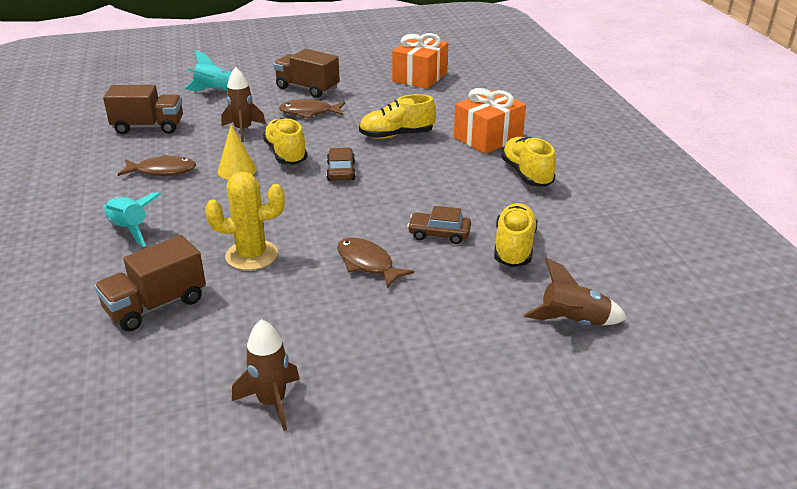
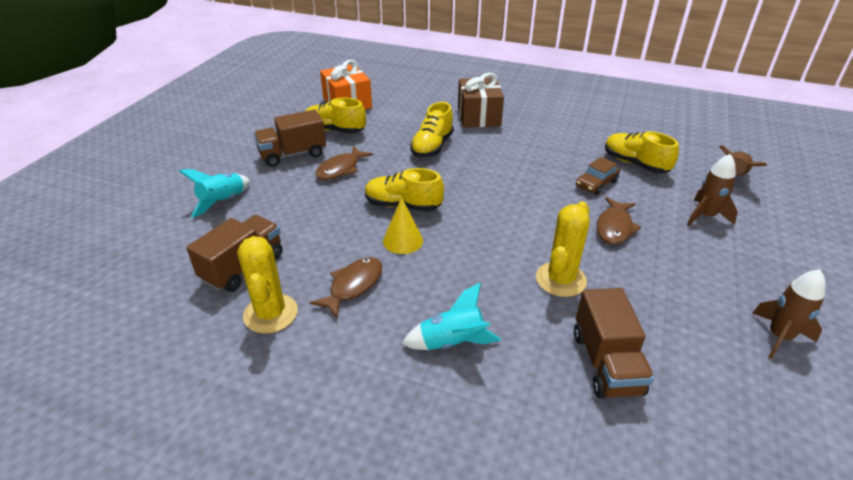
camera: 55 degrees left, 5 degrees up
(108, 154) = (271, 313): none -> yellow cactus
(243, 130) = (328, 212): brown rocket -> brown rocket (705, 216)
(341, 171) = (463, 190): brown car -> none
(367, 263) = (614, 227): brown fish -> brown fish turned 60 degrees counterclockwise
(488, 138) = (479, 116): orange gift -> brown gift
(526, 174) = (544, 123): yellow shoe -> yellow shoe (334, 130)

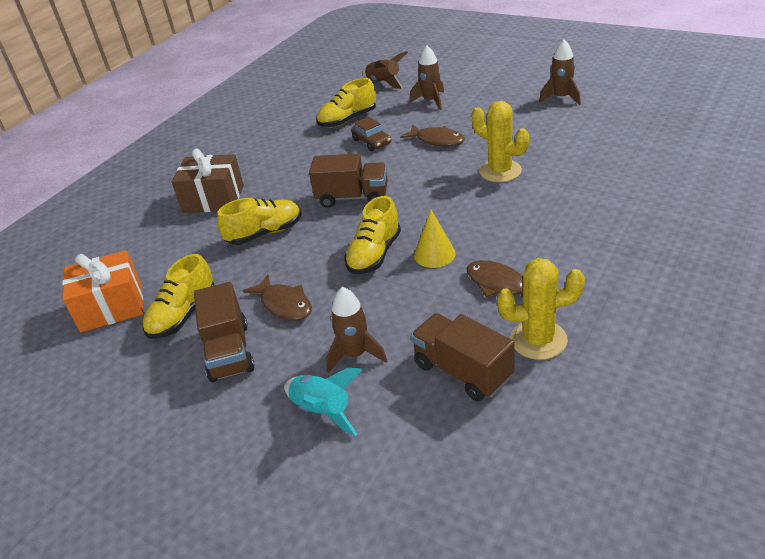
camera: 75 degrees left, 0 degrees up
(276, 209) = (355, 355): none -> brown rocket
(432, 147) = (265, 233): yellow shoe -> yellow shoe turned 60 degrees counterclockwise
(452, 342) = (572, 227): turquoise rocket -> none
(606, 363) = (589, 161): brown truck -> brown truck (353, 197)

